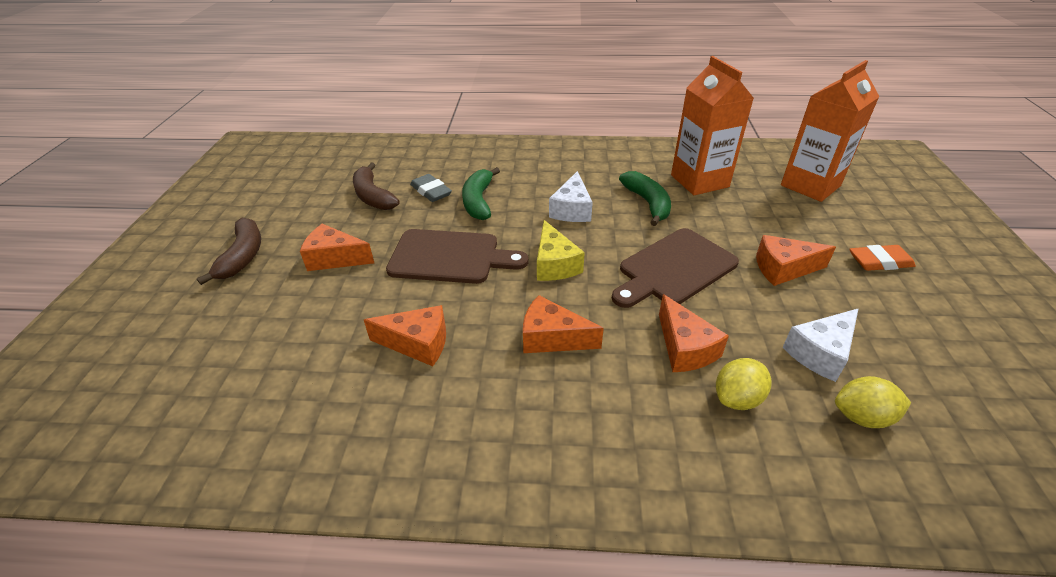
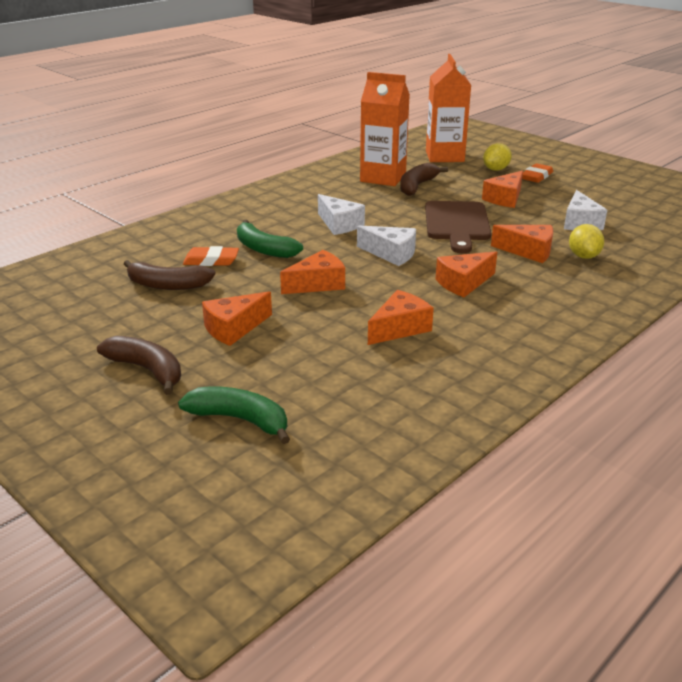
camera: 50 degrees left, 10 degrees down
(431, 191) = (211, 260): grey eraser -> orange eraser
(450, 257) = (318, 284): brown cutting board -> orange cheese
(554, 264) = (391, 254): yellow cheese -> white cheese
(647, 203) = (378, 201): green banana -> green banana (240, 420)
(715, 206) = (417, 186): none -> brown banana
(862, 417) = (632, 235): yellow lemon -> yellow lemon (496, 169)

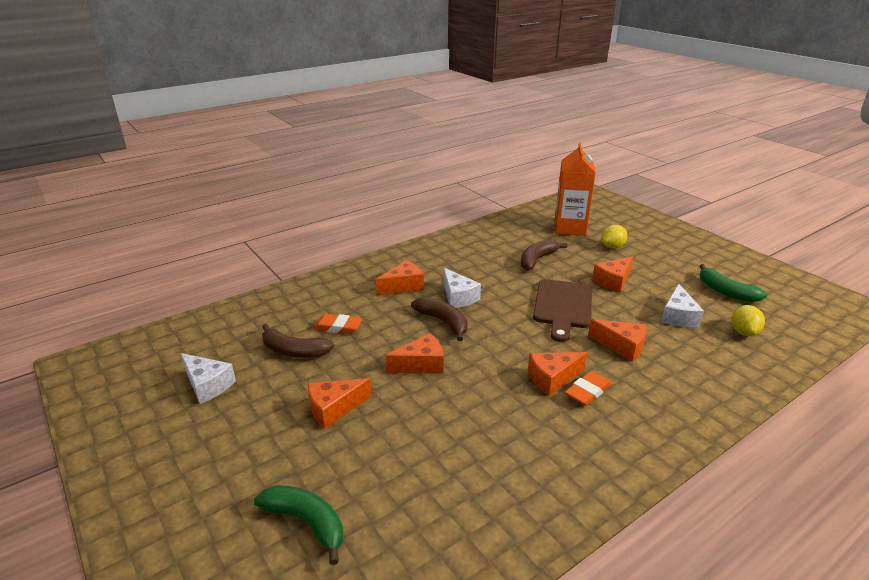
camera: 10 degrees right, 0 degrees up
(147, 370) = (246, 449): brown banana -> brown banana (443, 322)
(264, 249) = (386, 319): green banana -> green banana (725, 291)
(383, 178) = (509, 248): orange carton -> none
(391, 254) = (495, 336): white cheese -> white cheese (207, 385)
(399, 328) = (480, 427): orange cheese -> orange cheese (403, 286)
(536, 176) = (648, 258): orange eraser -> orange eraser (587, 391)
(583, 256) = (673, 358): yellow lemon -> yellow lemon (744, 332)

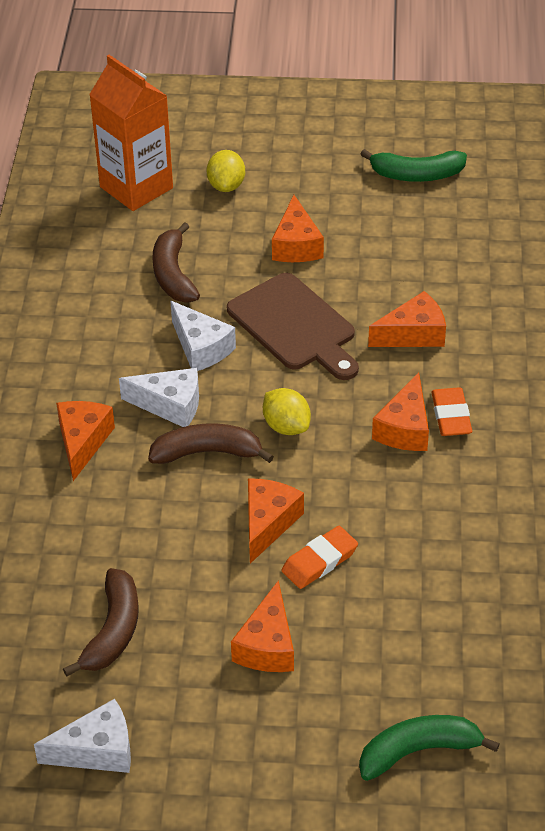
camera: 50 degrees left, 15 degrees up
(294, 351) = (113, 631): brown banana -> brown banana turned 45 degrees counterclockwise
(338, 327) = (107, 560): orange eraser -> orange eraser (319, 561)
(678, 316) = (415, 249): white cheese -> white cheese (201, 348)
(744, 332) = (490, 224): yellow lemon -> yellow lemon (286, 426)

